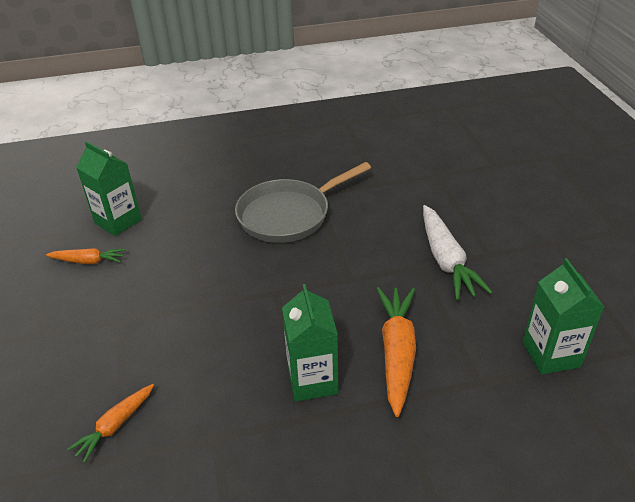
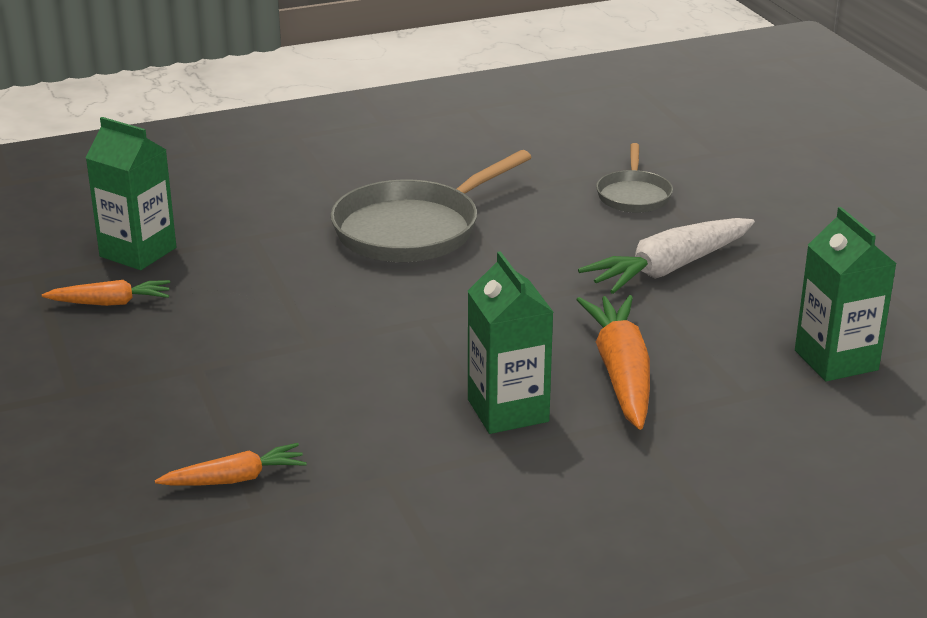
camera: 10 degrees left, 10 degrees down
(115, 426) = (235, 479): orange carrot -> orange carrot turned 135 degrees counterclockwise
(434, 196) = (633, 195): none -> grey pan
(446, 260) = (668, 269): white carrot -> white carrot turned 75 degrees clockwise

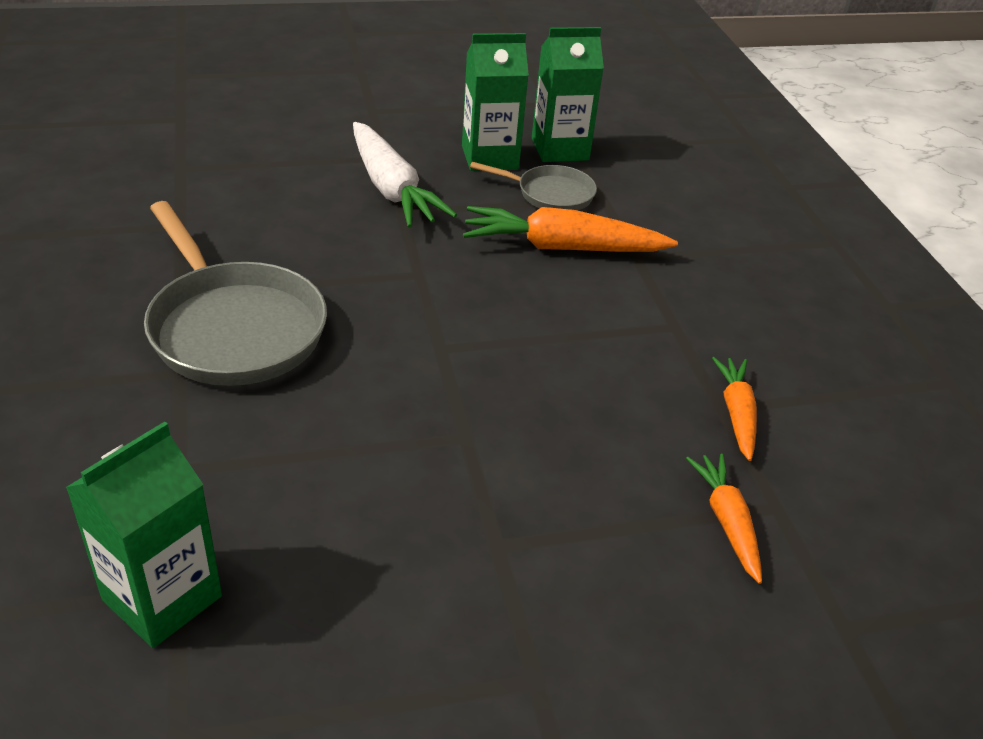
camera: 85 degrees left, 10 degrees up
(111, 303) = (305, 634): orange carrot -> orange carrot (736, 413)
(508, 410) = (614, 319): green carton -> green carton (490, 157)
(633, 195) = (238, 178): grey pan -> grey pan (550, 194)

